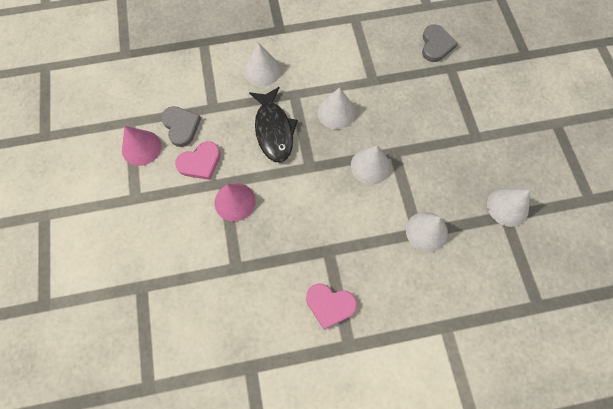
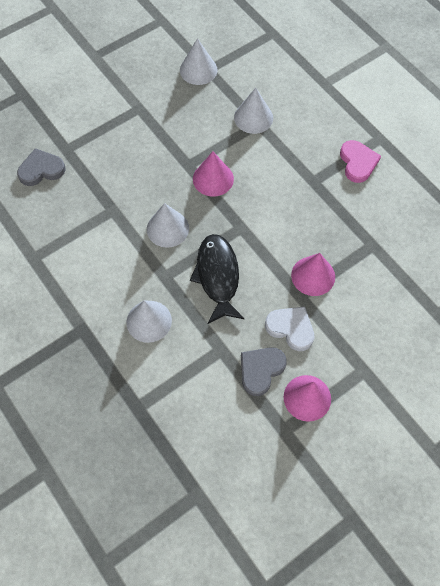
camera: 115 degrees left, 5 degrees down
(200, 162) = (291, 328): pink heart -> white heart
(274, 130) = (218, 276): black fish -> black fish turned 60 degrees counterclockwise
(370, 166) = (213, 179): white cone -> pink cone

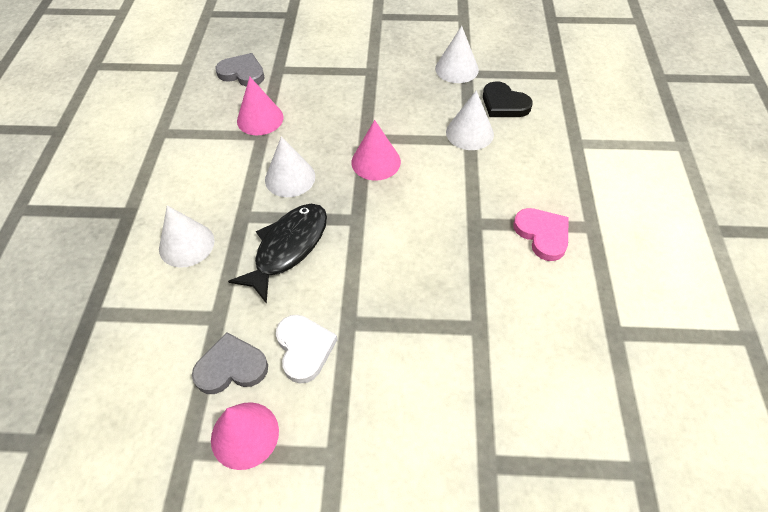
camera: 40 degrees right, 10 degrees down
(255, 80) = (504, 104): none -> black heart
(313, 276) = (381, 313): pink cone -> pink cone (260, 119)
(358, 163) = (542, 235): pink heart -> pink heart turned 60 degrees counterclockwise

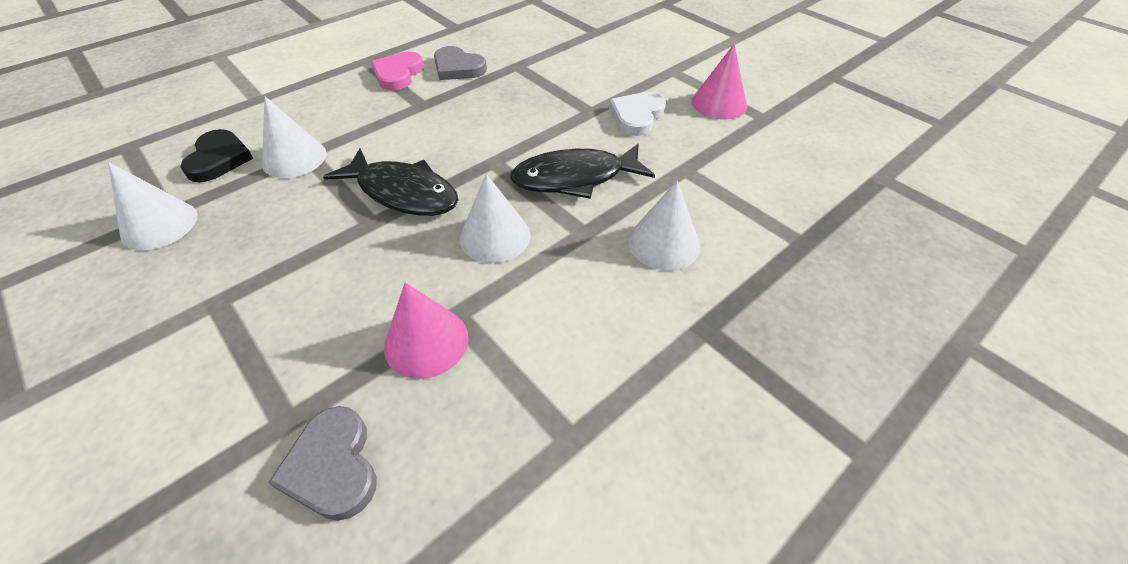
camera: 135 degrees left, 5 degrees down
(231, 367) = (699, 136): grey heart -> grey heart (458, 68)
(376, 162) = (403, 193): pink cone -> black fish

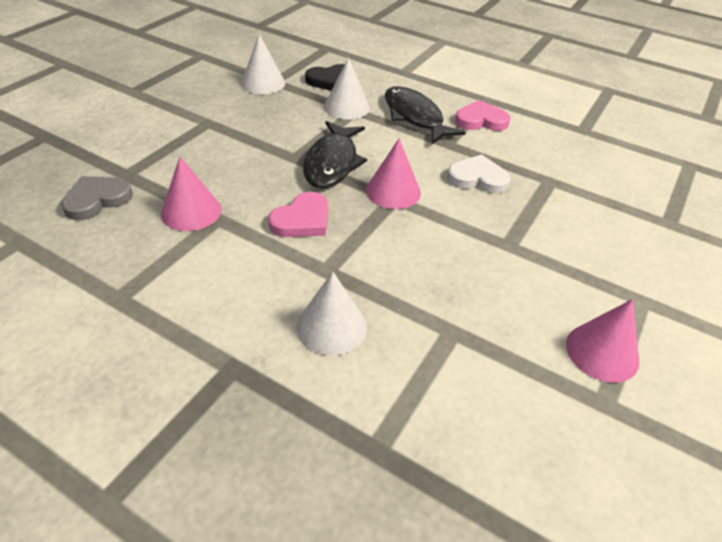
camera: 70 degrees right, 5 degrees down
(458, 68) = (516, 148): grey heart -> none
(481, 159) = (393, 191): none -> pink cone
(495, 236) = (302, 220): white cone -> pink heart
(575, 178) = (396, 252): black fish -> black fish (415, 117)
(637, 116) = (523, 281): white heart -> white heart (477, 178)

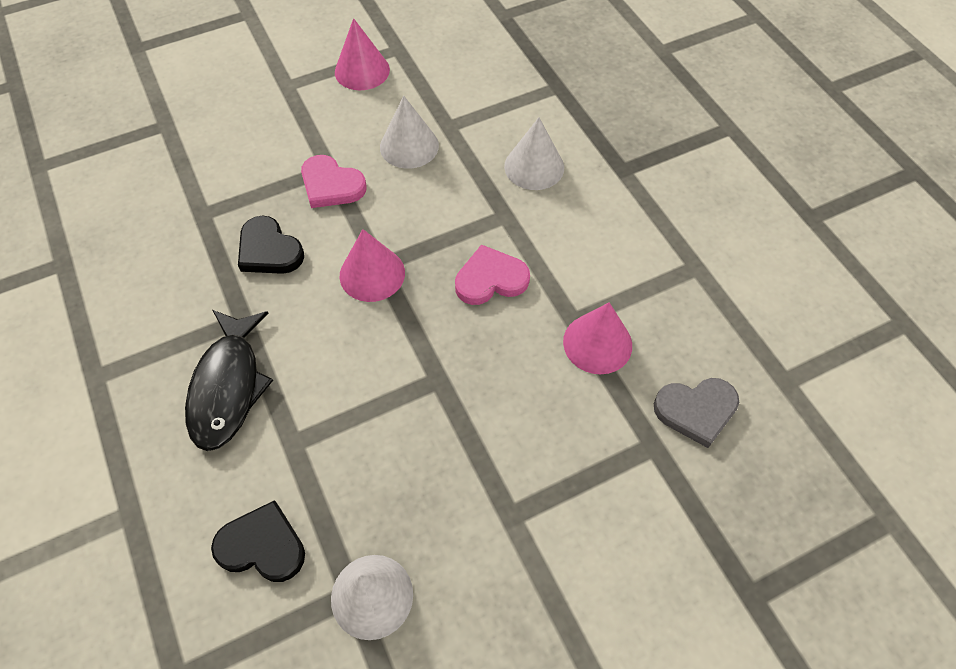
camera: 145 degrees left, 15 degrees up
(332, 163) = (402, 348): black fish -> none
(346, 107) = (296, 456): white cone -> white cone (409, 146)
(477, 178) = (269, 250): white heart -> black heart
(481, 120) = (155, 338): pink heart -> pink heart (331, 185)

